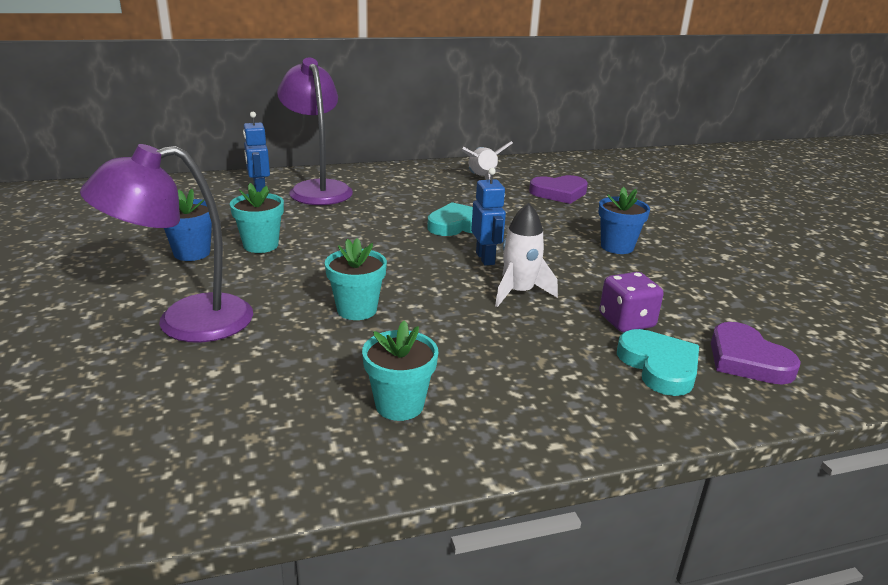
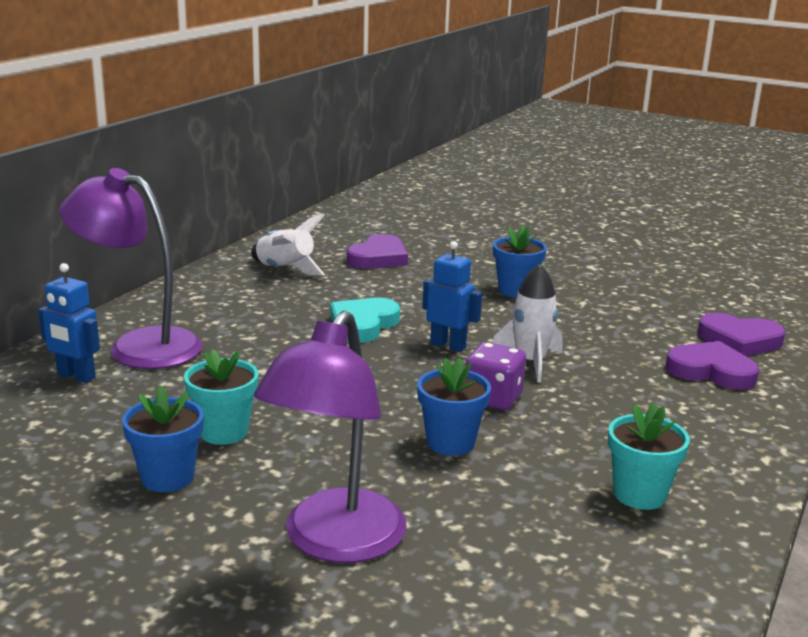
camera: 45 degrees left, 5 degrees down
(357, 310) = (450, 442): turquoise flower pot -> blue flower pot
(626, 321) = (635, 349): purple dice -> purple dice (493, 398)
(659, 366) = (711, 371): turquoise heart -> purple heart

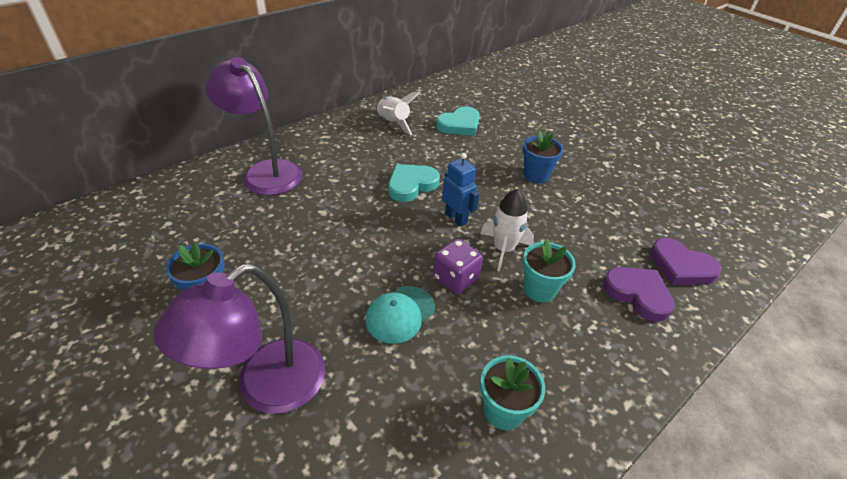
camera: 20 degrees right, 20 degrees up
(76, 376) = (214, 190): blue robot -> none
(224, 432) = (265, 262): turquoise flower pot -> turquoise flower pot (539, 289)
(378, 258) = (459, 125): purple heart -> turquoise heart
(450, 442) = (400, 314): blue flower pot -> turquoise cap

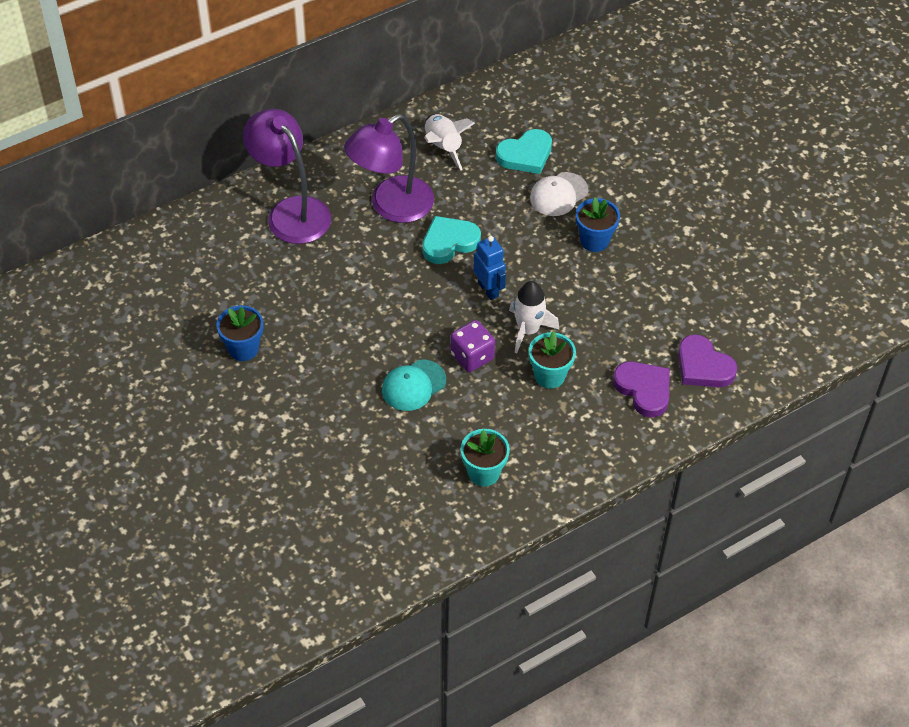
camera: 10 degrees right, 10 degrees up
(266, 388) = (297, 434): purple lamp -> purple lamp (391, 206)
(494, 147) = (558, 194): none -> white cap

